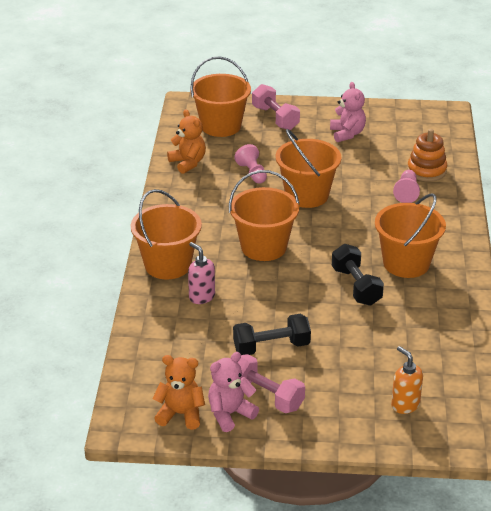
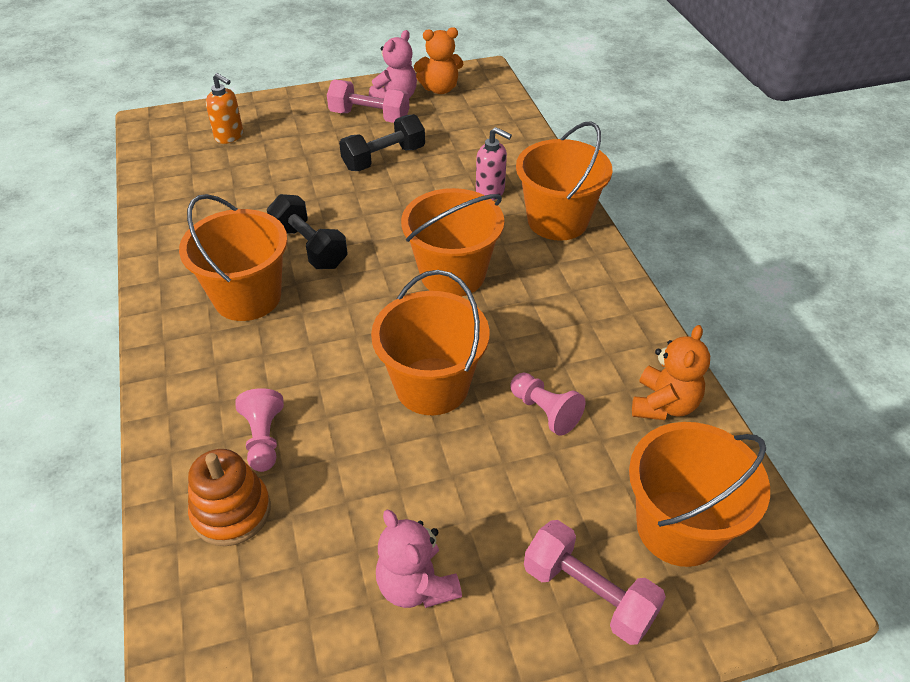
camera: 160 degrees right, 10 degrees up
(188, 163) = (664, 404): orange teddy bear -> orange teddy bear turned 105 degrees counterclockwise

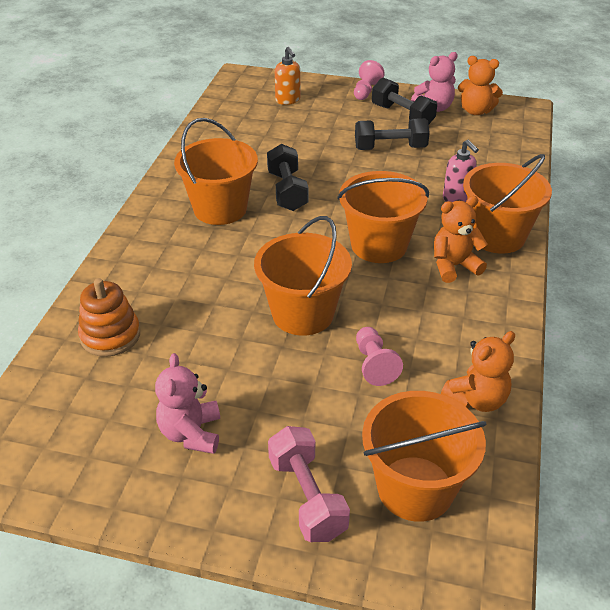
camera: 30 degrees right, 5 degrees down
(263, 439) = (163, 301): pink pawn -> pink pawn (366, 91)
(369, 117) = (402, 115): pink dumbbell -> black dumbbell
(541, 269) = (454, 266): none -> orange teddy bear

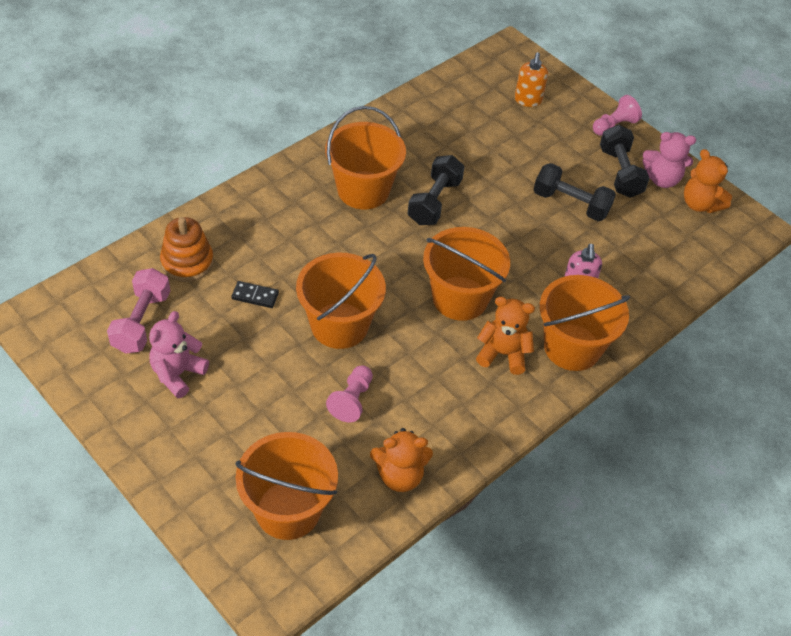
camera: 30 degrees right, 10 degrees up
(203, 330) = (255, 296): none -> black domino
(307, 497) = (211, 468): pink dumbbell -> pink dumbbell (141, 322)

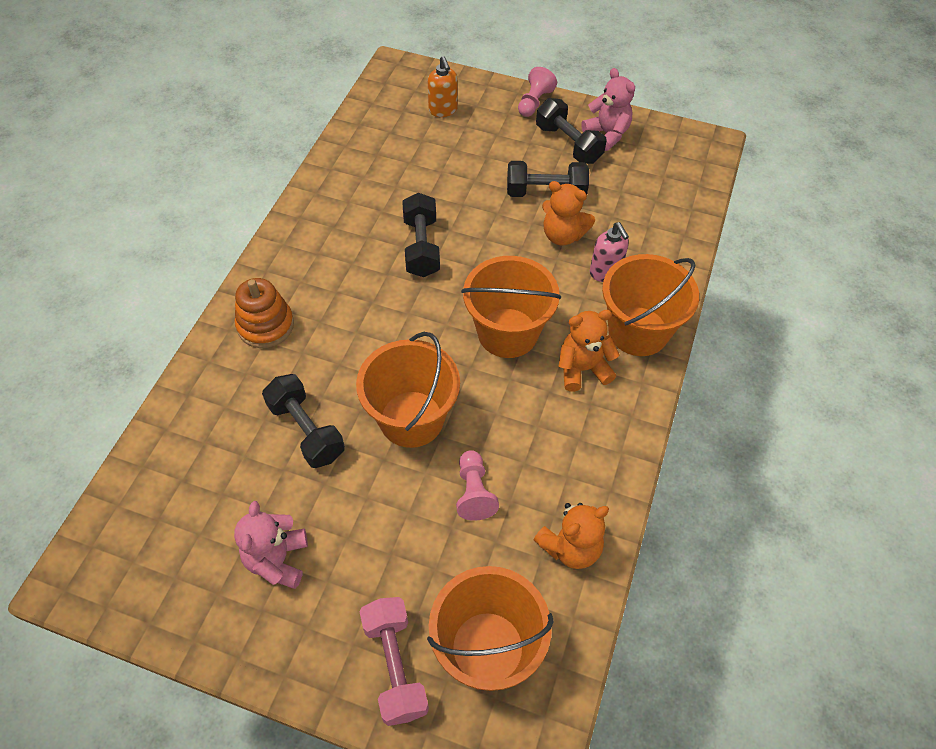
camera: 25 degrees left, 5 degrees up
(141, 322) = (202, 521): pink dumbbell -> pink dumbbell (395, 666)
(187, 262) = (211, 429): orange stacking toy -> orange stacking toy (265, 325)
(255, 296) = (306, 430): black domino -> black dumbbell
(363, 190) = (345, 266): orange bucket -> none
(662, 179) = (607, 134): pink teddy bear -> pink teddy bear turned 105 degrees counterclockwise
(700, 204) = (653, 143): orange teddy bear -> orange teddy bear (562, 235)

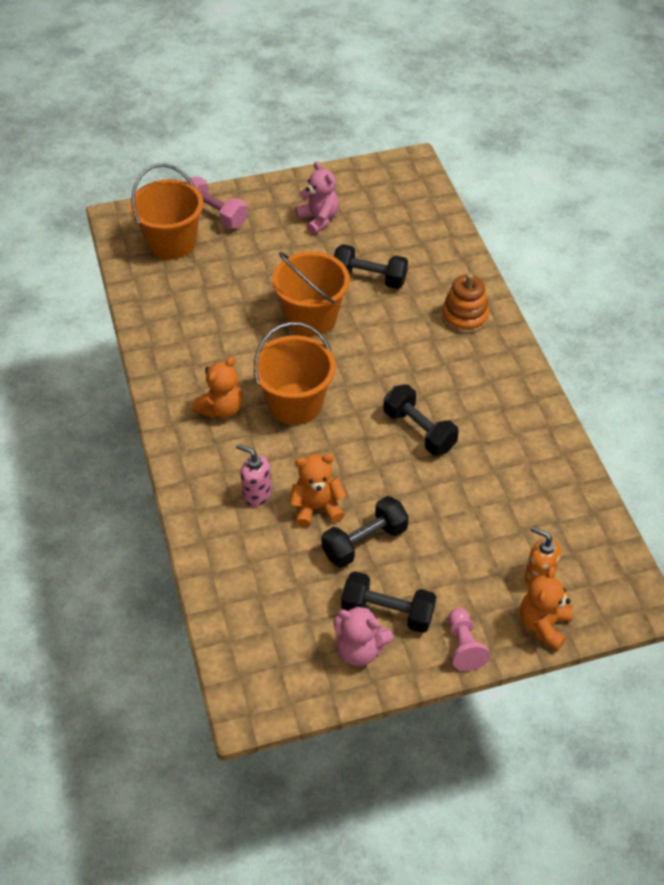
camera: 145 degrees right, 5 degrees down
(474, 492) = (237, 302): pink pawn -> none
(570, 547) = (157, 306): orange teddy bear -> orange teddy bear (543, 625)
(638, 331) = (198, 460): orange bucket -> none

